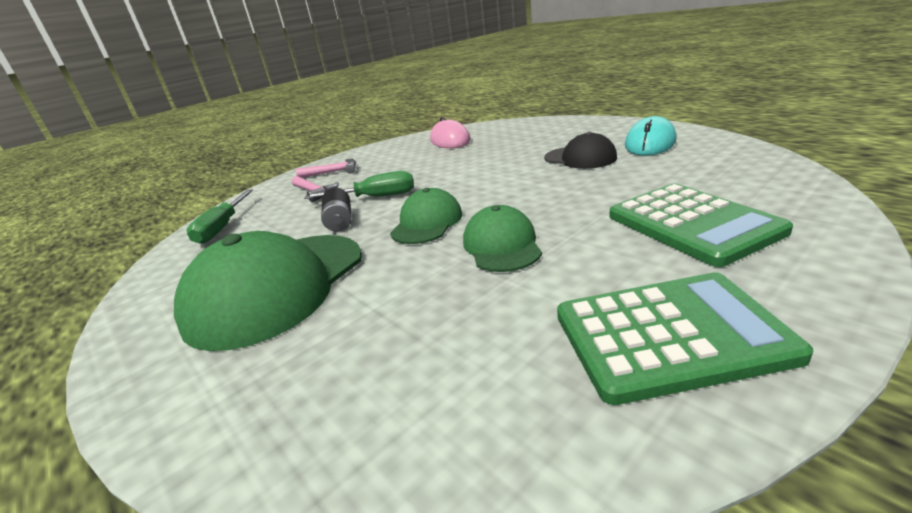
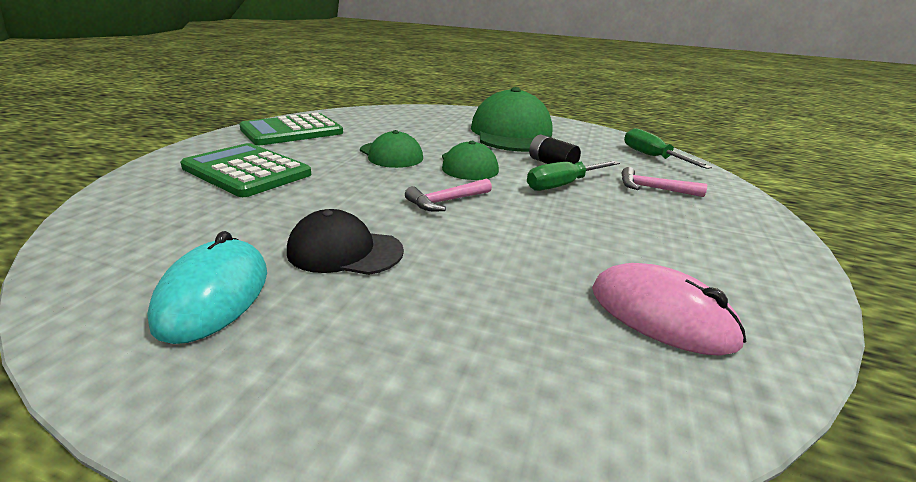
camera: 145 degrees right, 0 degrees up
(333, 172) = (712, 218): pink hammer -> pink hammer (446, 201)

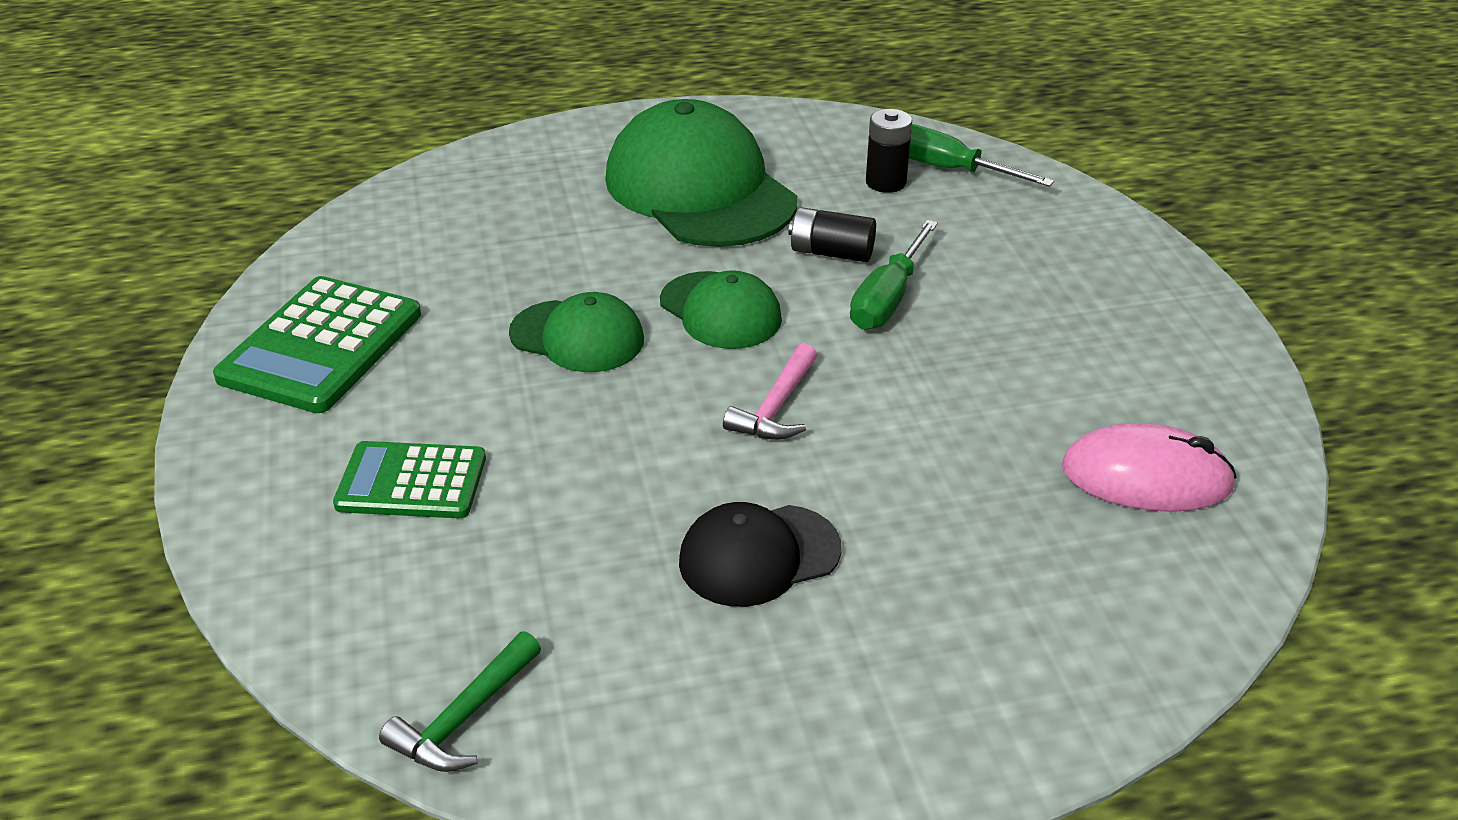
camera: 30 degrees left, 10 degrees up
(93, 253) = (464, 718): none -> green hammer
(214, 295) = (703, 687): turquoise mouse -> none
(247, 171) = (411, 482): green calculator -> green calculator, size x0.66
(610, 152) = (886, 182): none -> black battery
(653, 189) = (1002, 254): pink hammer -> none

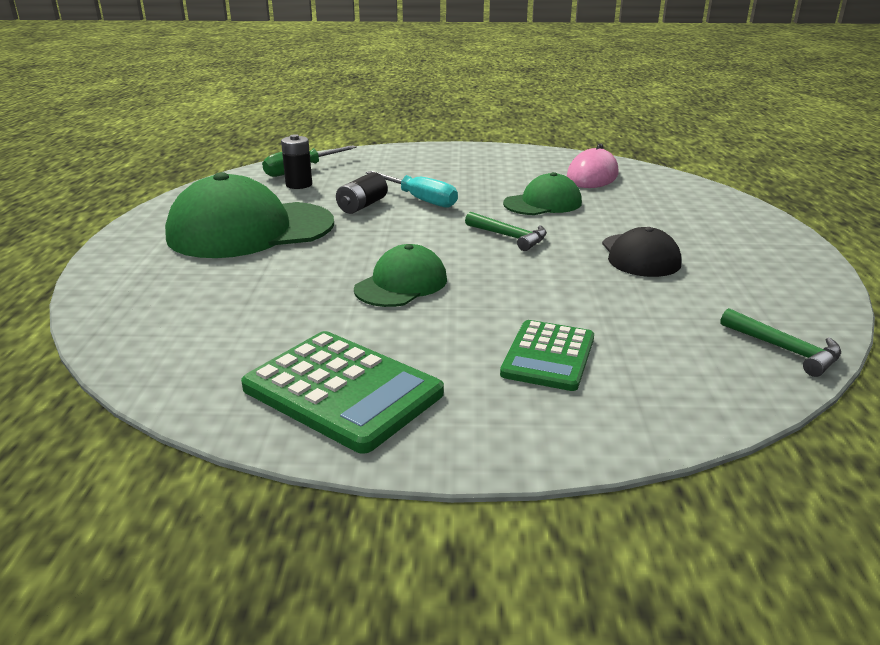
camera: 75 degrees left, 10 degrees down
(720, 311) = (402, 240): green cap -> green cap (543, 203)
(776, 407) = (510, 237): pink hammer -> green hammer
(888, 299) = (420, 200): green screwdriver -> turquoise screwdriver

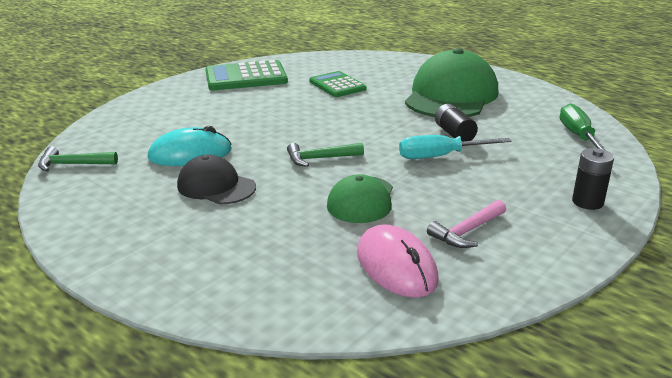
camera: 130 degrees right, 0 degrees up
(299, 185) = (535, 127): black battery -> black battery (587, 202)
(401, 284) = (311, 109): green cap -> none
(519, 170) = (467, 231): none -> pink hammer
(548, 356) = (189, 114): green calculator -> green calculator (337, 85)
(624, 296) = (190, 154): none -> turquoise mouse

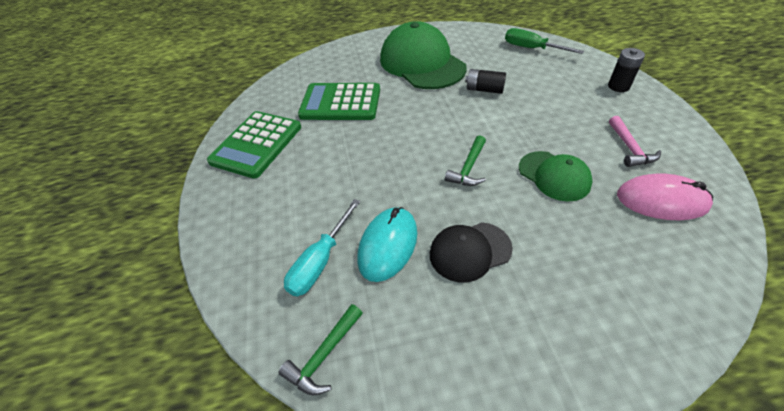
camera: 50 degrees left, 20 degrees up
(337, 85) = (340, 103): green calculator -> green calculator, size x1.51
(440, 156) = (514, 111): turquoise screwdriver -> turquoise screwdriver (320, 262)

